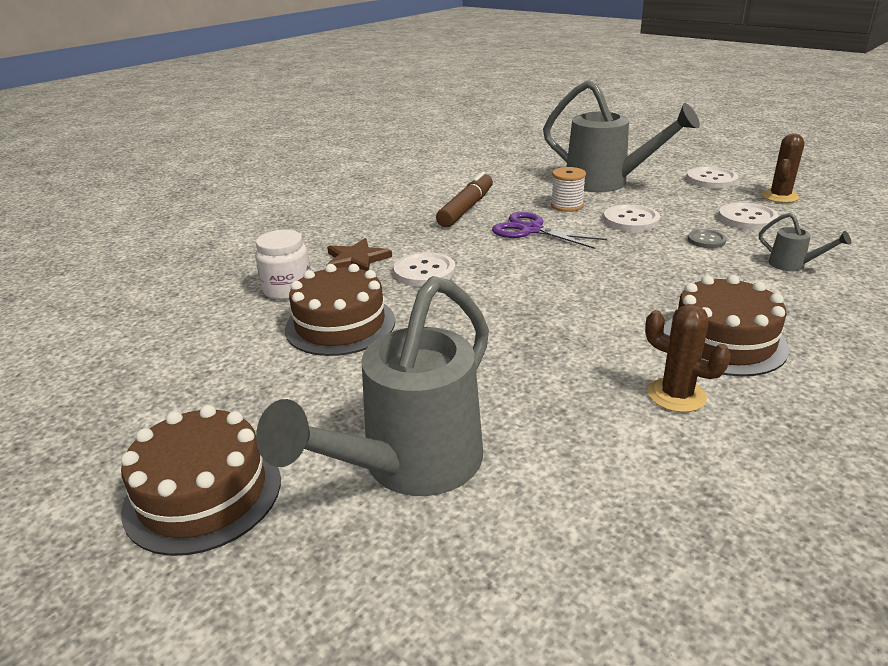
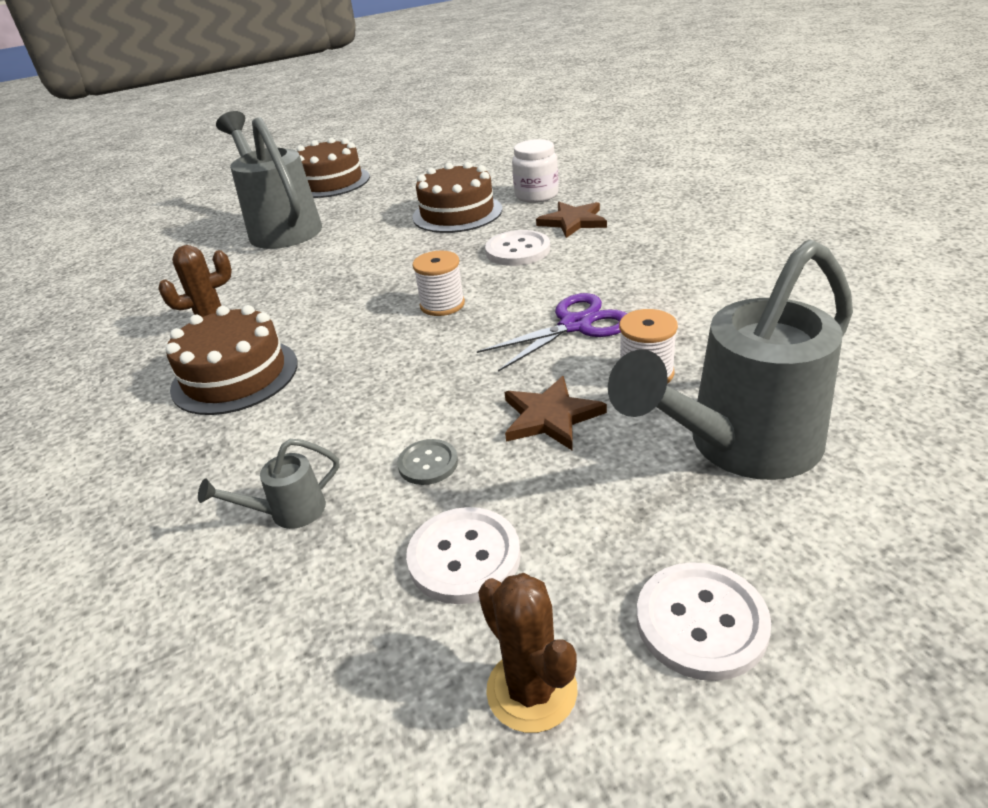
camera: 115 degrees right, 5 degrees up
(466, 208) = (682, 292): brown marker -> none
(538, 281) = (442, 305): none -> white spool
(631, 220) = (550, 417): white button -> brown star

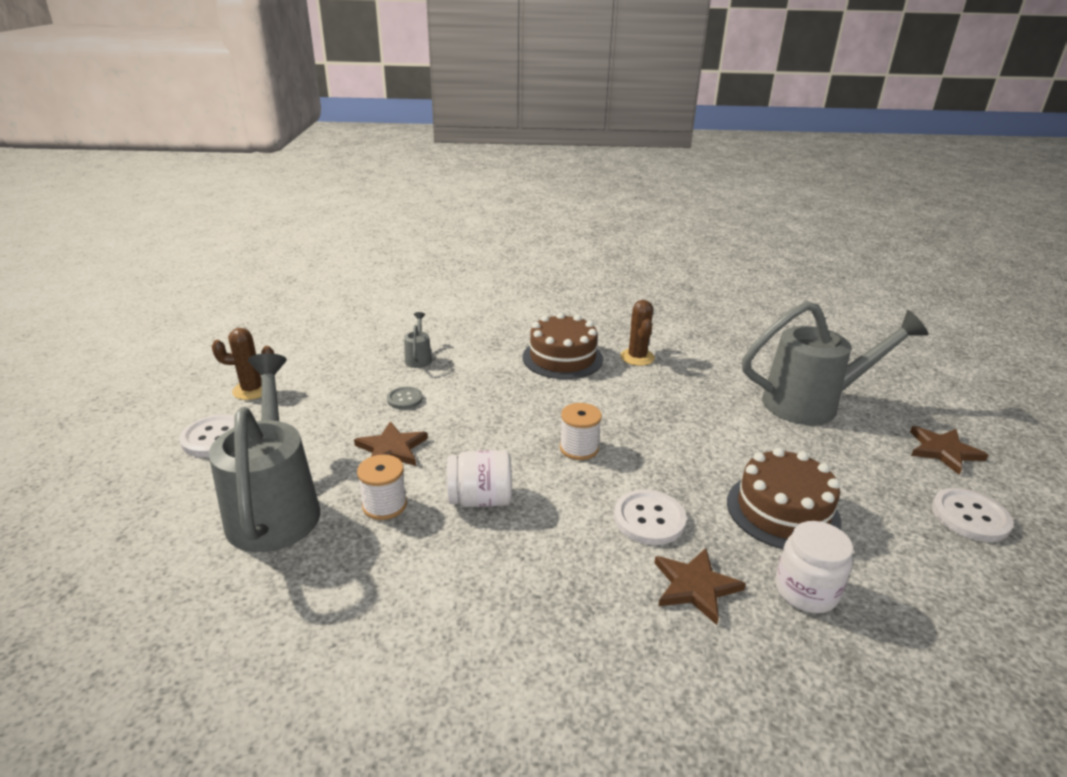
camera: 110 degrees right, 5 degrees down
(330, 182) = (943, 451): brown cake -> brown star
(464, 557) = (331, 393): white button -> white button (970, 516)
(575, 325) = (480, 499): purple scissors -> white jar

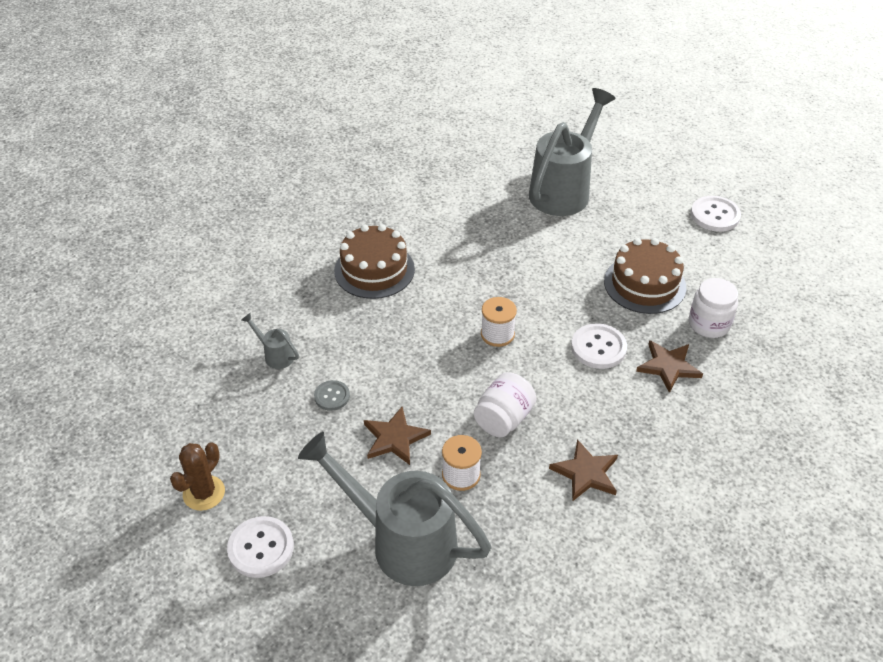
camera: 50 degrees left, 15 degrees up
(637, 357) = (420, 230): brown cactus -> none
(943, 451) = (659, 176): brown star -> brown star (586, 473)

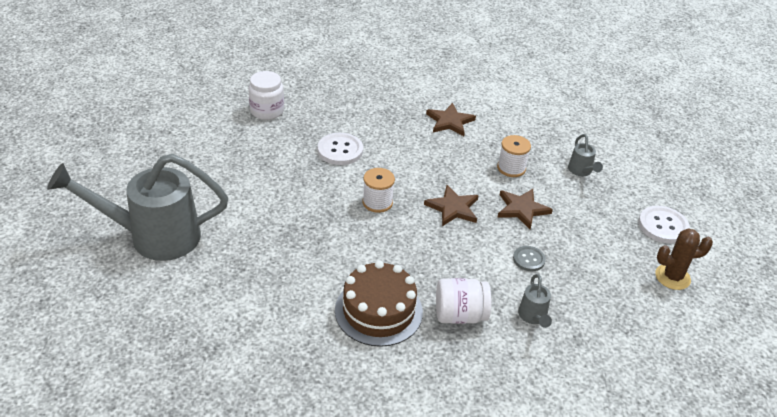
camera: 130 degrees left, 5 degrees down
(401, 541) = (581, 171): grey watering can -> grey watering can, size x0.41
(503, 419) = (449, 168): white jar -> white jar (460, 315)
(644, 284) = (250, 150): brown cake -> none
(668, 366) = (326, 116): brown star -> brown star (453, 208)
(715, 215) = (127, 140): white button -> none

